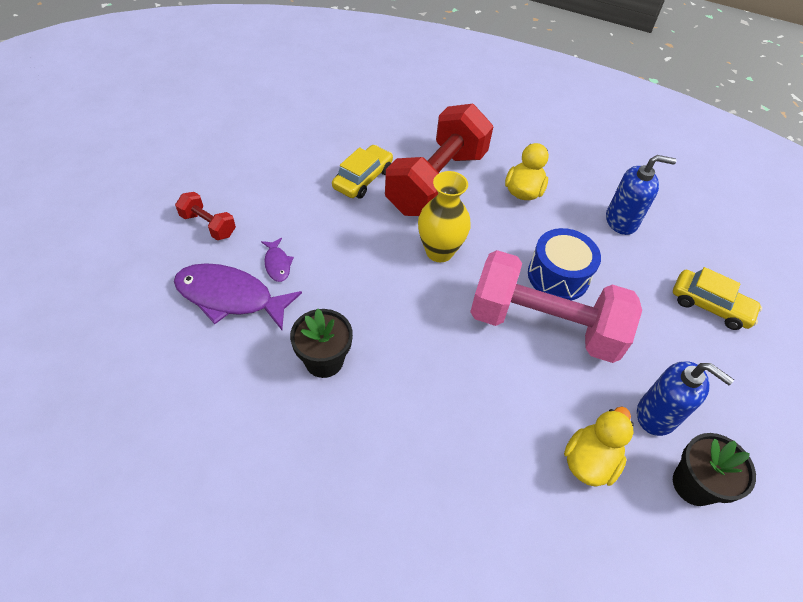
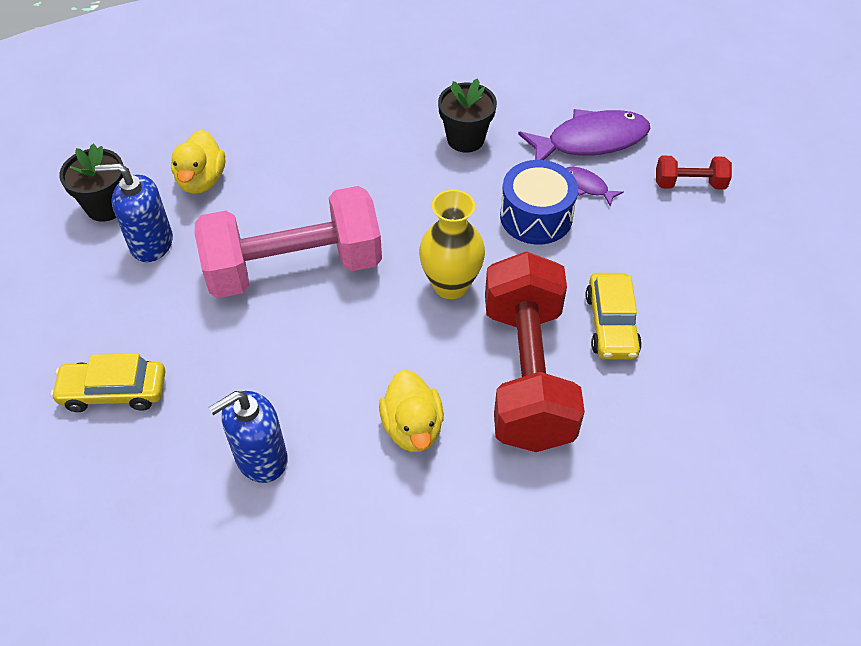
camera: 150 degrees right, 0 degrees up
(558, 276) = (306, 330): blue drum -> blue drum (536, 216)

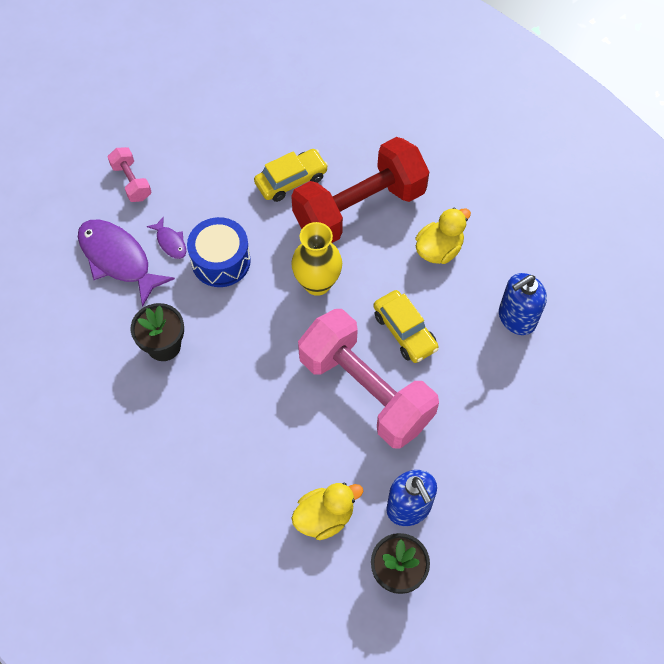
camera: 120 degrees left, 10 degrees up
(114, 391) = (537, 436): yellow car -> yellow car (404, 331)
(261, 458) = (516, 318): blue soap dispenser -> blue soap dispenser turned 120 degrees clockwise
(587, 186) = (170, 242): purple fish -> purple fish turned 45 degrees counterclockwise
(689, 184) = (131, 182): red dumbbell -> pink dumbbell

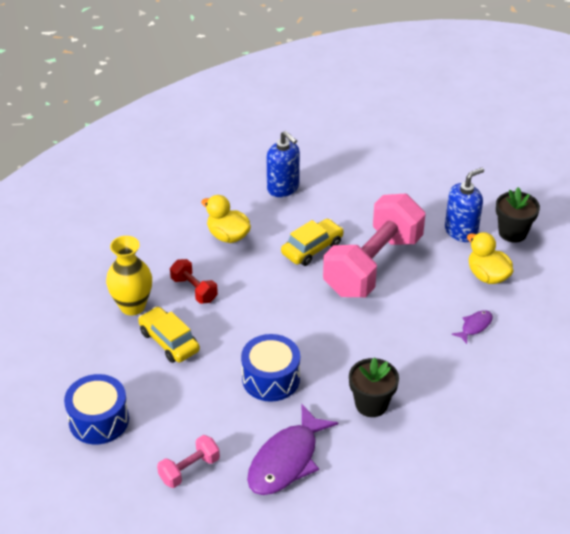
camera: 100 degrees left, 20 degrees down
(170, 242) = (258, 421): purple fish -> purple fish (475, 326)
(207, 119) = (99, 420): none -> blue drum
(317, 283) = (279, 308): yellow vase -> yellow vase (132, 306)
(359, 208) = (194, 290): red dumbbell -> red dumbbell, size x0.43

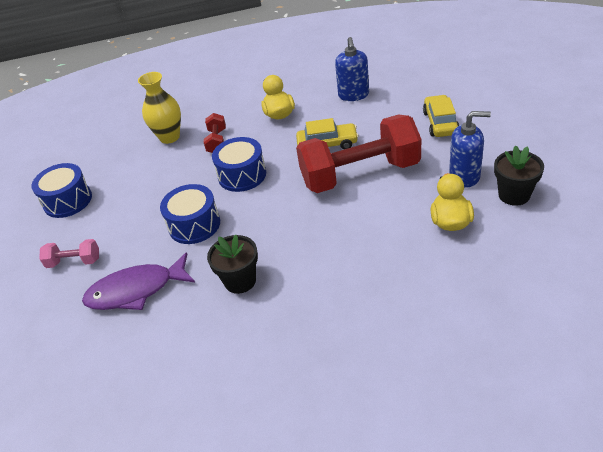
camera: 45 degrees right, 0 degrees up
(169, 341) = (163, 169): yellow car -> yellow car (440, 123)
(262, 312) = (242, 175): none -> blue drum
(373, 265) = (360, 174): pink dumbbell -> red dumbbell
(475, 326) = (393, 259): purple fish -> none

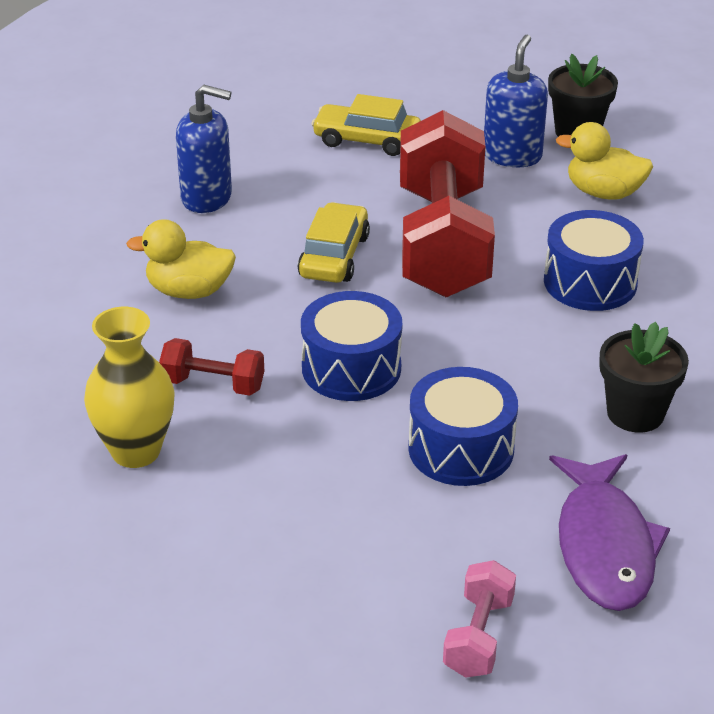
camera: 80 degrees left, 5 degrees down
(68, 201) = (255, 643): blue drum -> blue drum (590, 282)

